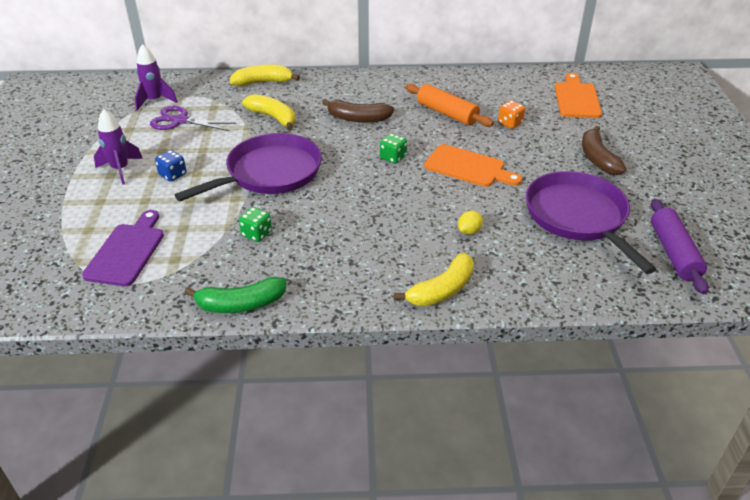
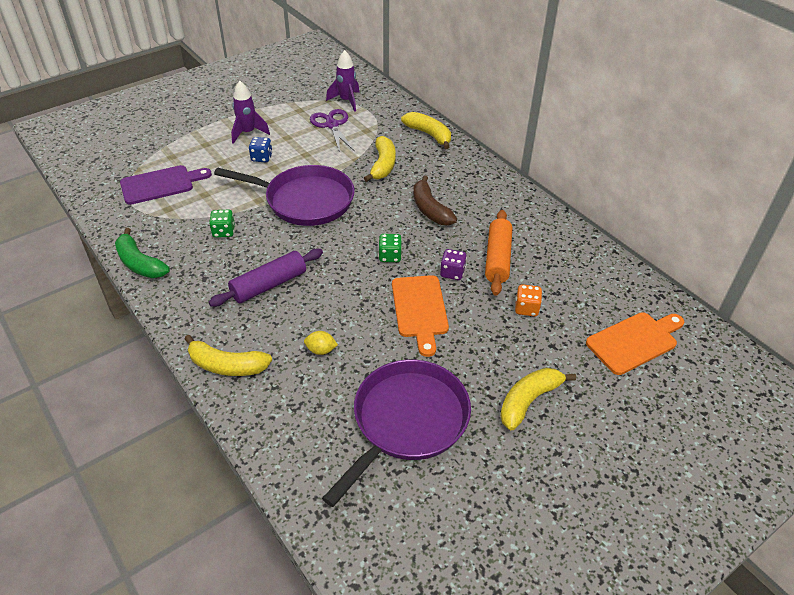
camera: 55 degrees right, 5 degrees up
(442, 138) = (452, 273): none -> purple dice
(597, 158) = (529, 401): brown banana -> yellow banana
(674, 253) = (407, 524): purple rolling pin -> purple rolling pin (269, 285)

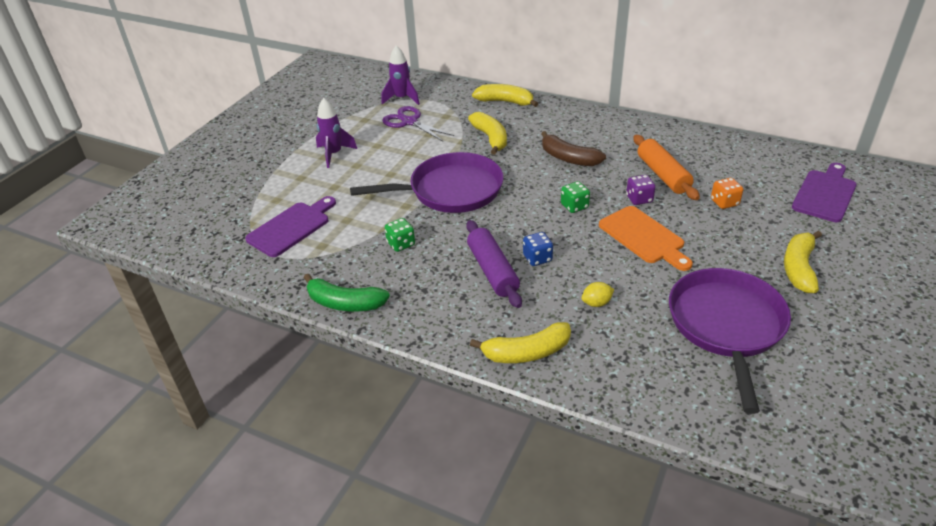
camera: 25 degrees left, 5 degrees down
(261, 158) = (370, 170): blue dice -> blue dice (537, 258)
(269, 285) = (493, 271): purple rolling pin -> purple rolling pin turned 45 degrees counterclockwise
(634, 341) = (825, 194): orange cutting board -> purple cutting board

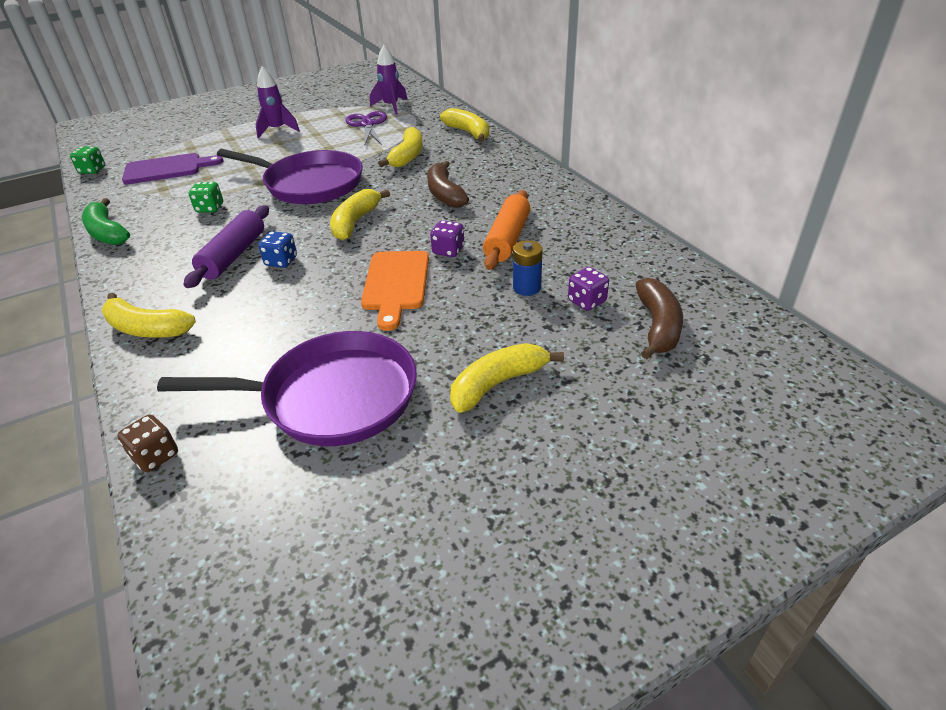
camera: 35 degrees right, 0 degrees up
(540, 206) = (355, 222): none -> yellow banana
(574, 206) = (382, 233): green dice -> green dice (92, 170)
(596, 303) = (262, 318): yellow lemon -> none
(685, 419) = (155, 456): none -> brown dice
(724, 202) = (526, 287): orange dice -> blue battery
(726, 325) = (333, 397): purple pan -> purple pan turned 45 degrees clockwise
(769, 196) = (587, 301): none -> purple dice
(825, 194) = (657, 326): purple cutting board -> brown banana

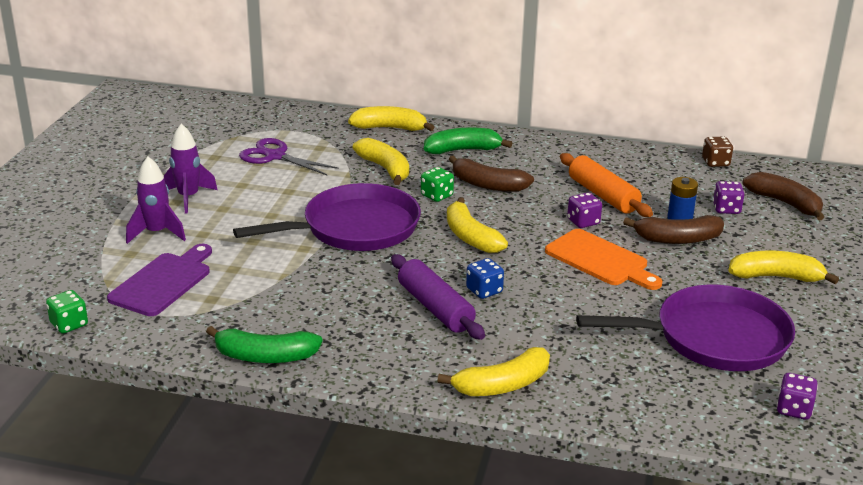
camera: 50 degrees left, 10 degrees down
(155, 456) = (696, 429): brown dice -> brown dice (715, 162)
(210, 208) = (313, 289): green dice -> green dice (437, 196)
(245, 505) = (794, 409): none -> purple dice
(333, 397) = (714, 338): purple pan -> purple pan turned 45 degrees clockwise
(391, 106) = (255, 131): purple rocket -> purple rocket (157, 233)
(482, 164) = (463, 150): none -> green banana
(488, 302) = (677, 239): none -> brown banana
(498, 384) = (776, 277): yellow banana -> yellow banana turned 90 degrees clockwise

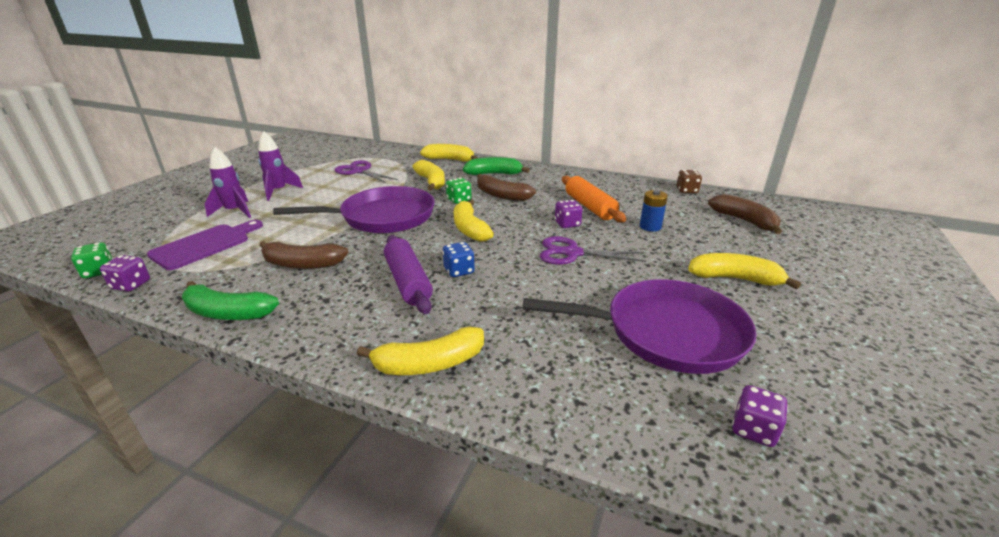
camera: 10 degrees right, 0 degrees up
(600, 260) = (572, 253): orange cutting board -> purple scissors
(677, 239) = (645, 241): brown banana -> brown banana (302, 264)
(726, 209) = (692, 222): purple dice -> purple dice (131, 285)

